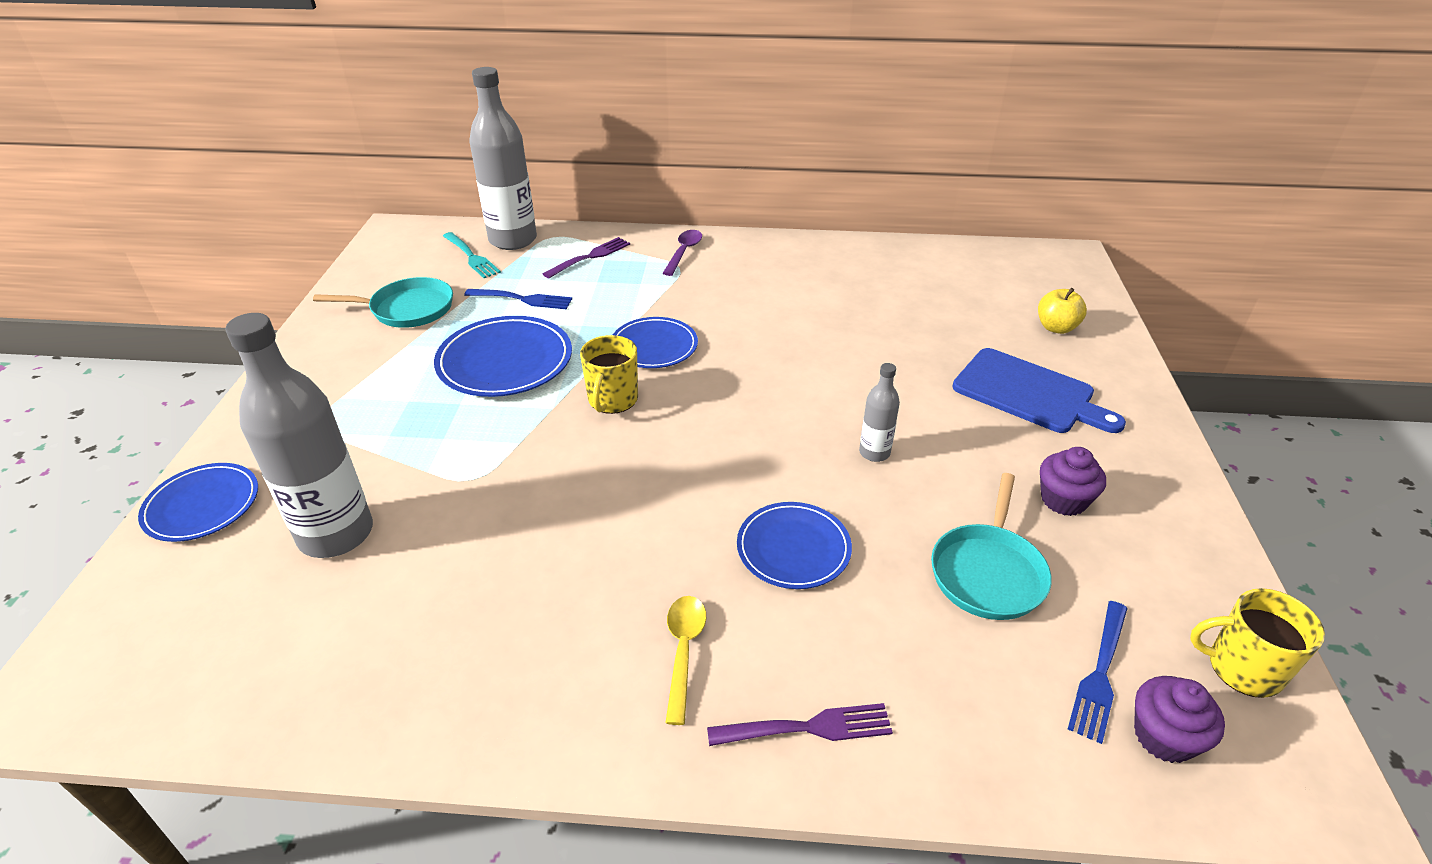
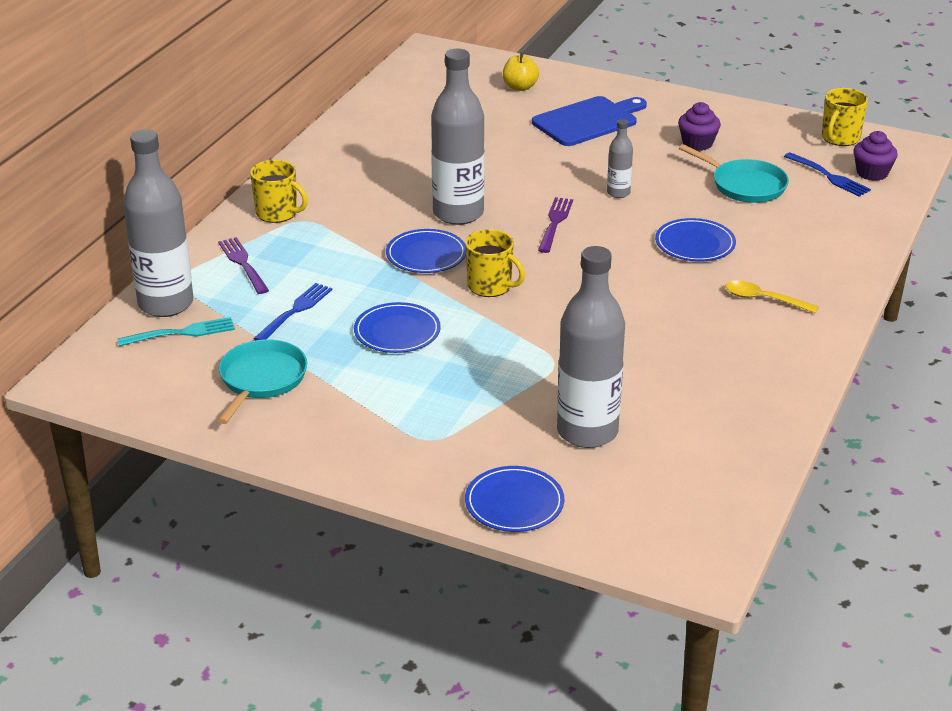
camera: 70 degrees left, 5 degrees down
(505, 361) = (397, 332): blue plate -> blue plate, size x0.66
(683, 252) = (277, 213): purple spoon -> yellow mug
(747, 347) = (458, 213): none -> grey bottle
(806, 728) = (833, 270): purple fork -> purple fork (555, 223)

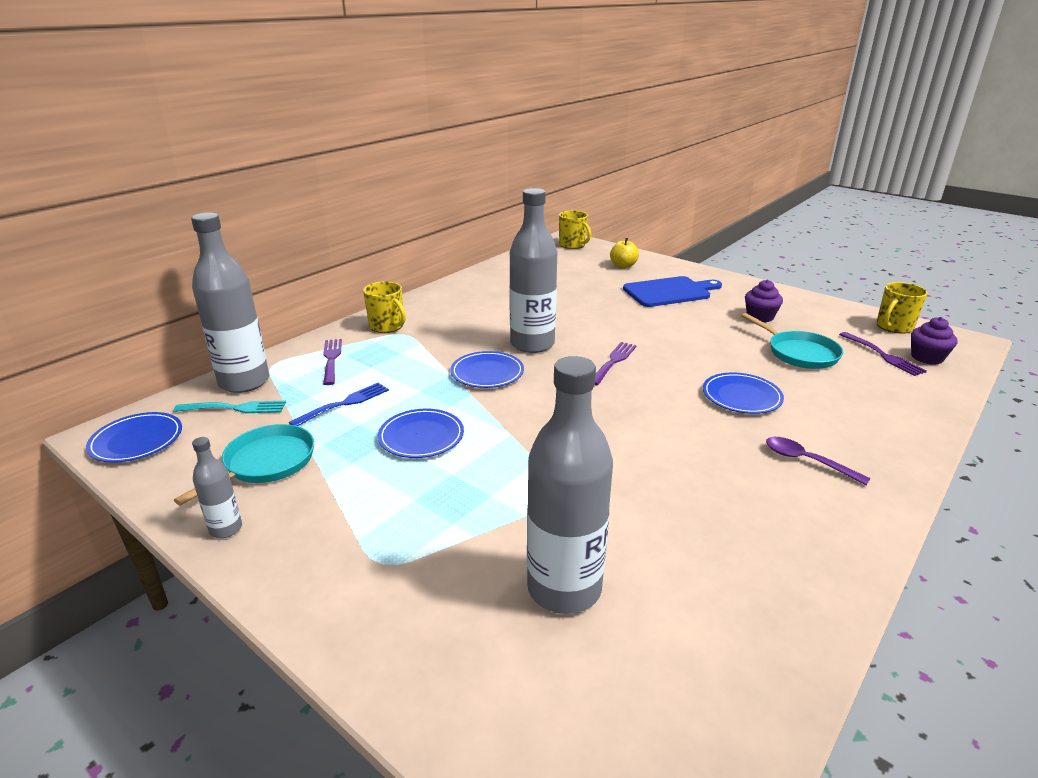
camera: 15 degrees right, 5 degrees down
(490, 286) = (530, 407): yellow mug -> yellow mug (572, 245)
(514, 503) = (431, 679): blue plate -> blue plate (136, 440)
(618, 193) = (679, 345): grey bottle -> grey bottle (226, 529)
(764, 299) = (807, 461): yellow spoon -> purple spoon
(828, 176) = (882, 355): blue fork -> purple fork

